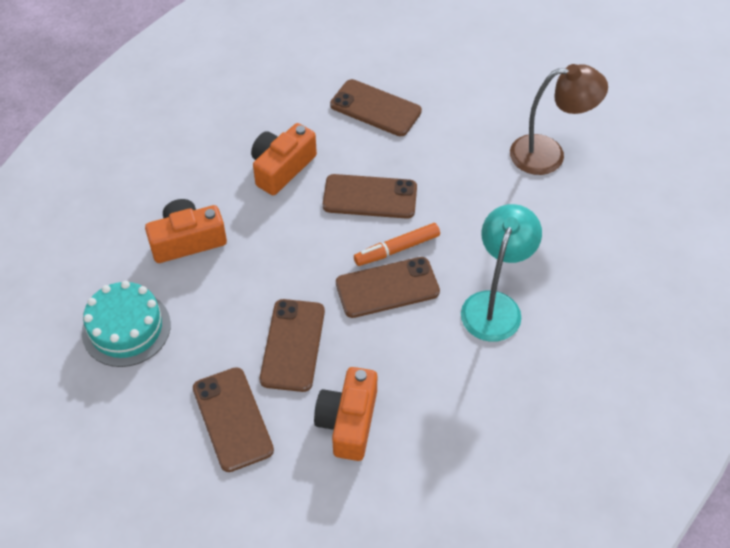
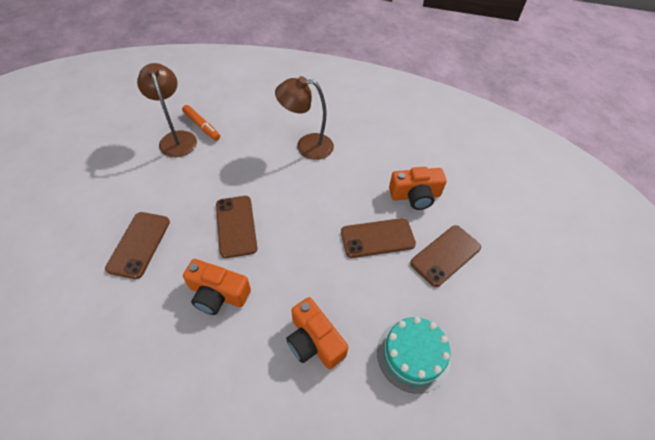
camera: 110 degrees left, 0 degrees up
(387, 287) = (312, 198): brown phone -> none
(396, 249) = (279, 200): orange marker -> orange marker (202, 126)
(495, 305) = (307, 146): turquoise lamp -> brown lamp

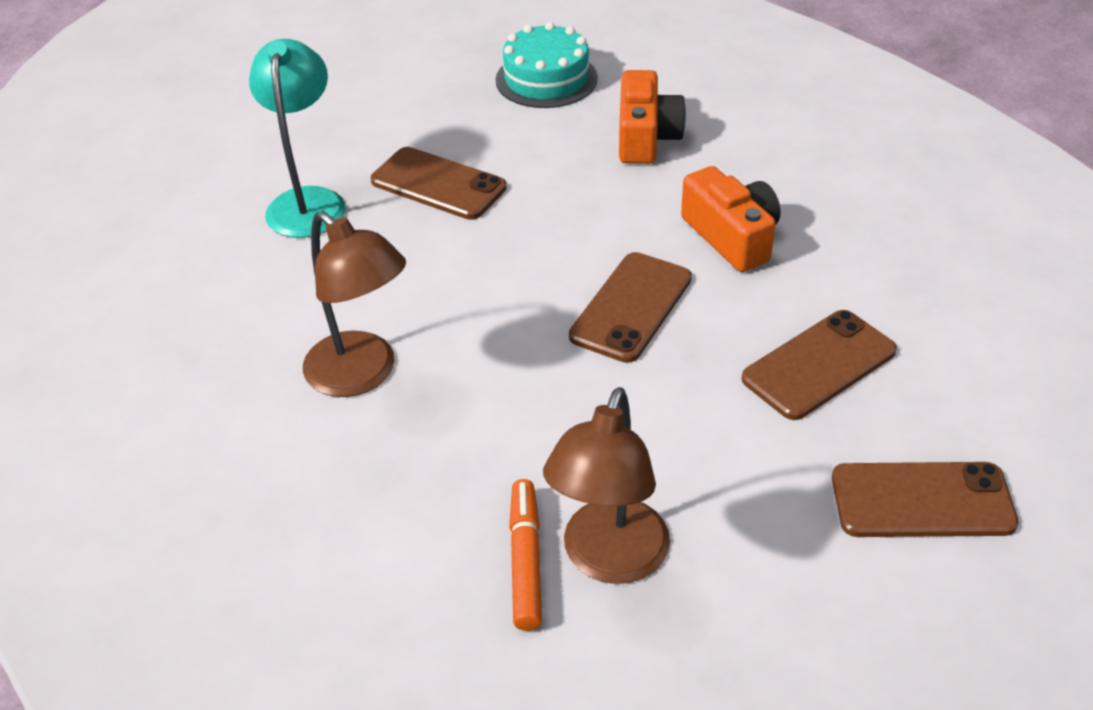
camera: 135 degrees left, 10 degrees down
(415, 195) = (308, 201): orange camera -> turquoise lamp
(445, 255) = (380, 126): brown phone -> brown phone (922, 500)

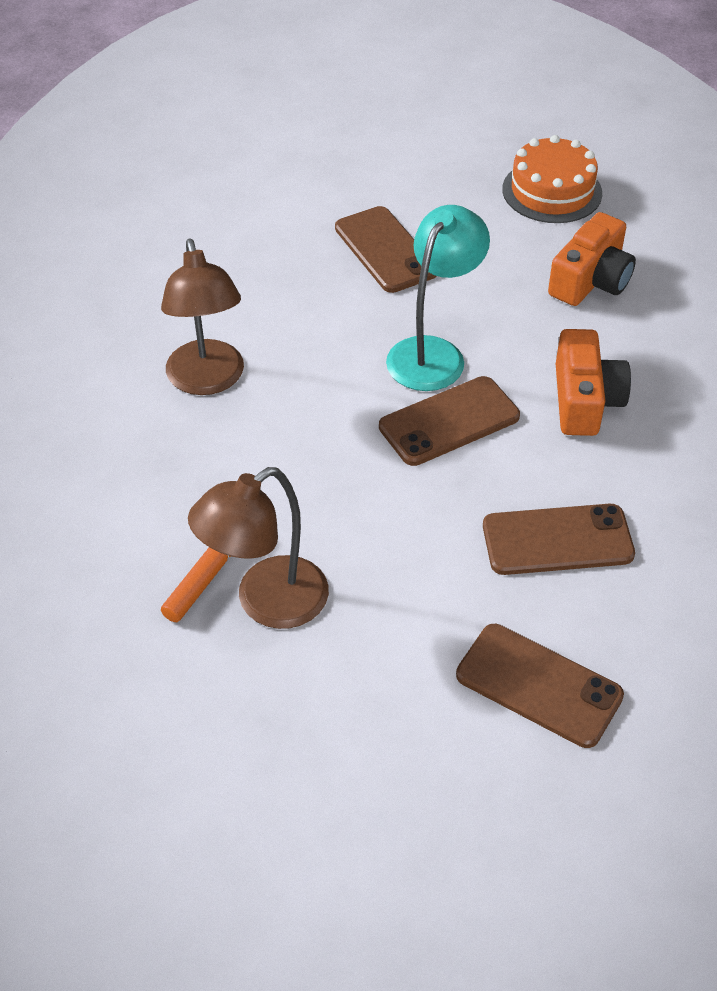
camera: 30 degrees right, 5 degrees up
(308, 201) = (276, 222): turquoise lamp -> turquoise lamp (433, 353)
(546, 79) = (552, 191): turquoise cake -> orange cake

